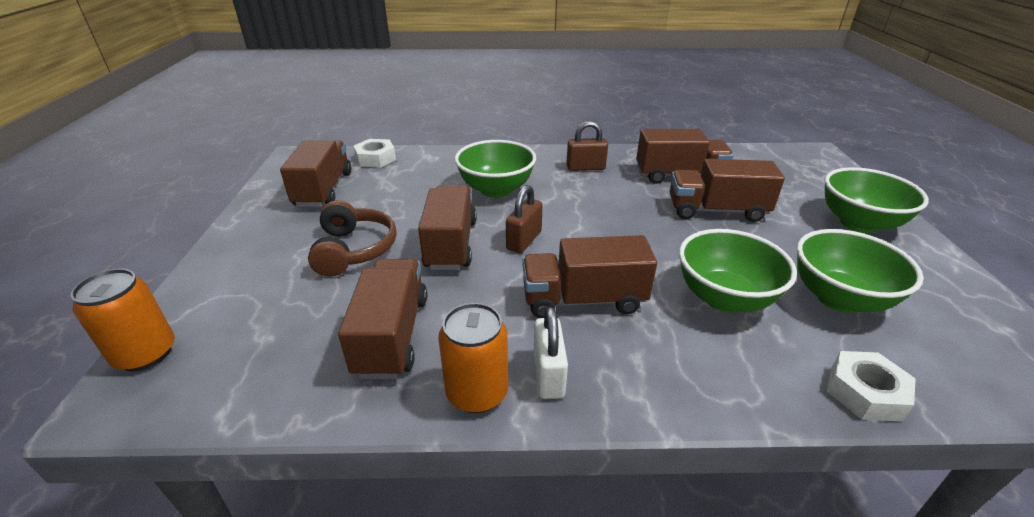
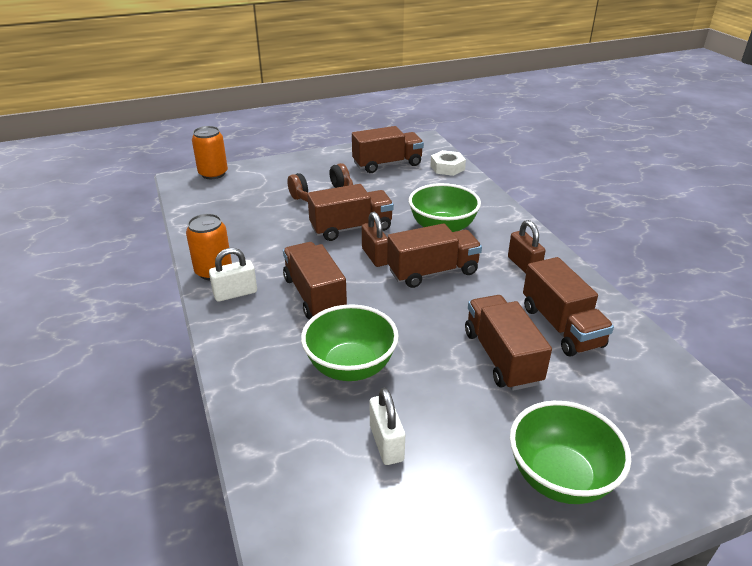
camera: 70 degrees right, 0 degrees up
(392, 335) = (250, 233): brown truck -> brown truck (433, 272)
(524, 240) = (375, 256): brown padlock -> brown padlock turned 60 degrees clockwise
(838, 298) = (386, 443): green bowl -> white padlock
(865, 393) = (261, 447): white nut -> none

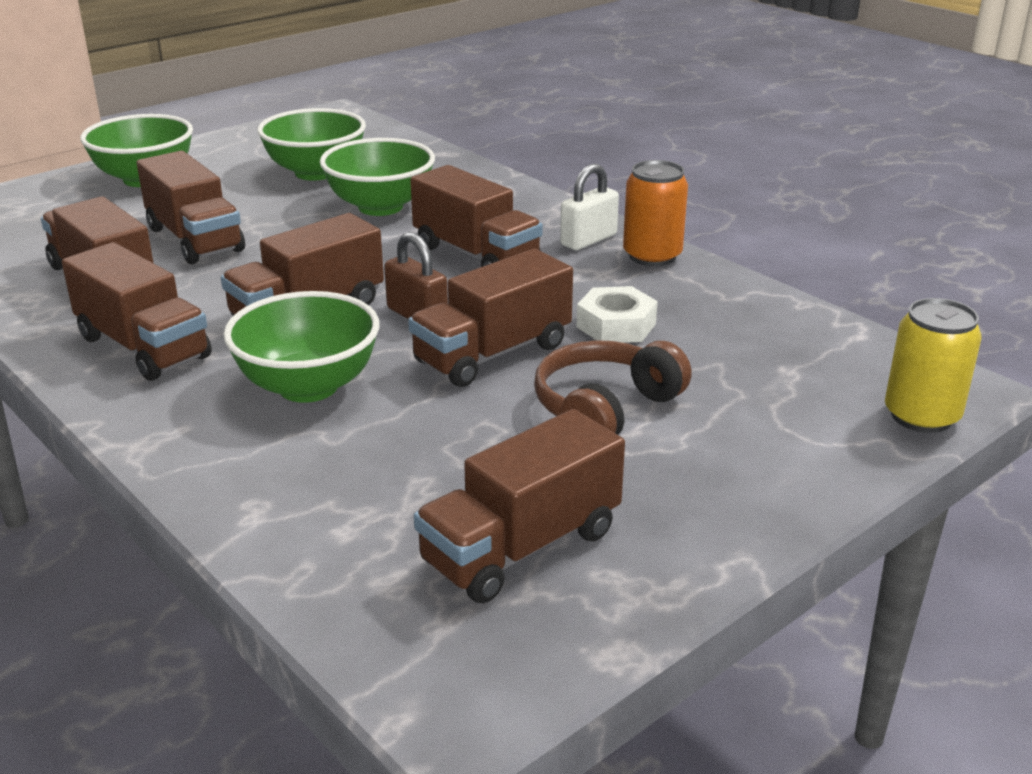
camera: 160 degrees right, 5 degrees down
(213, 174) = (921, 416): orange can -> yellow can
(386, 443) = (316, 172): white padlock -> green bowl
(447, 168) = (335, 573): white nut -> white nut (616, 325)
(523, 265) = (143, 347): brown padlock -> brown truck

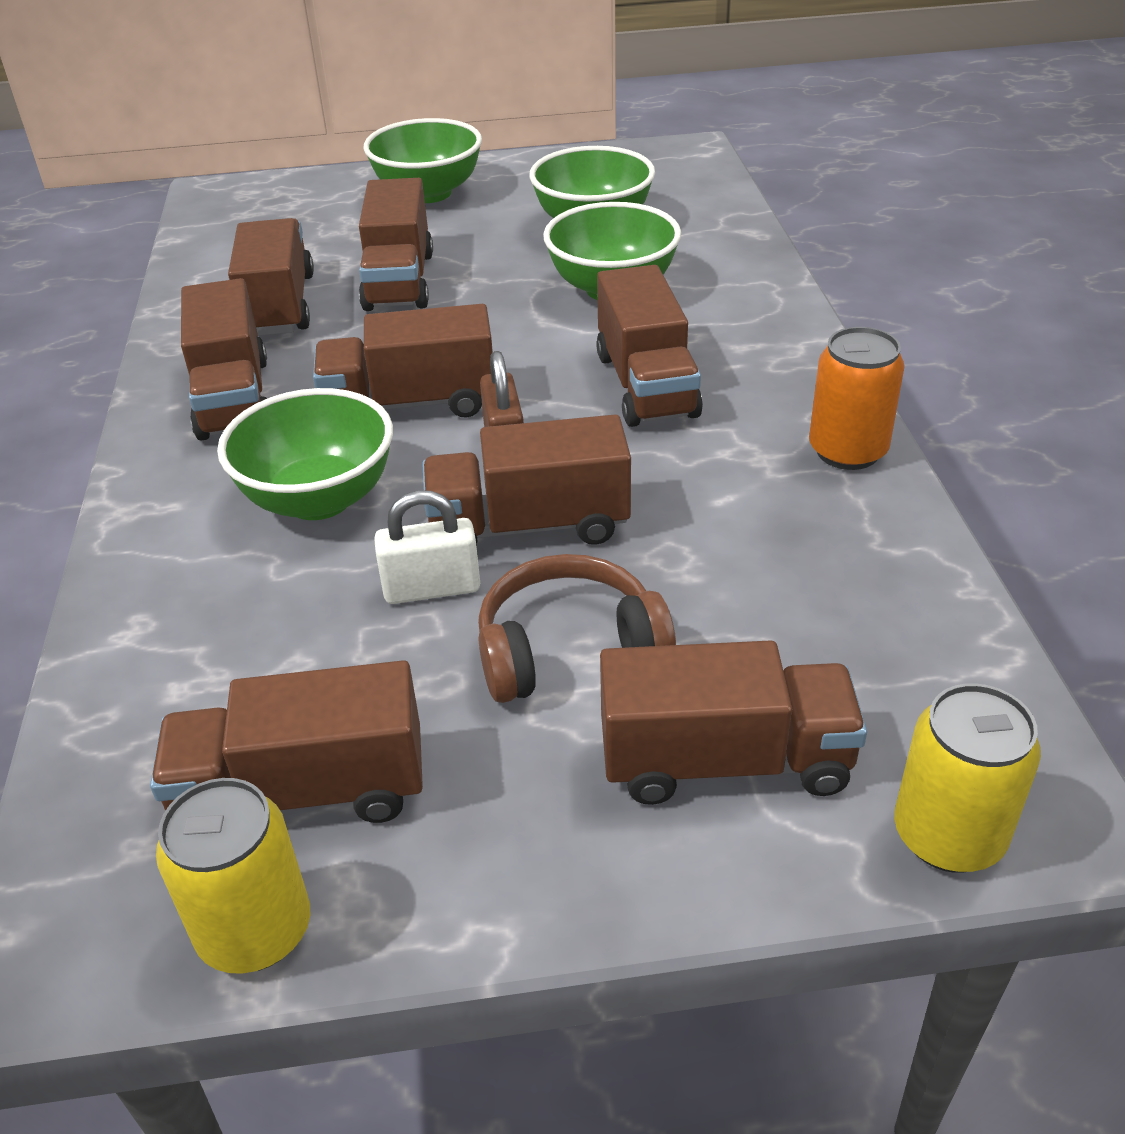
camera: 35 degrees right, 10 degrees up
(586, 629) = (255, 930): none -> yellow can
(588, 240) = (794, 403): white padlock -> white padlock (432, 588)
(616, 325) = (701, 537): white nut -> none
(767, 428) = (725, 761): none -> brown truck

